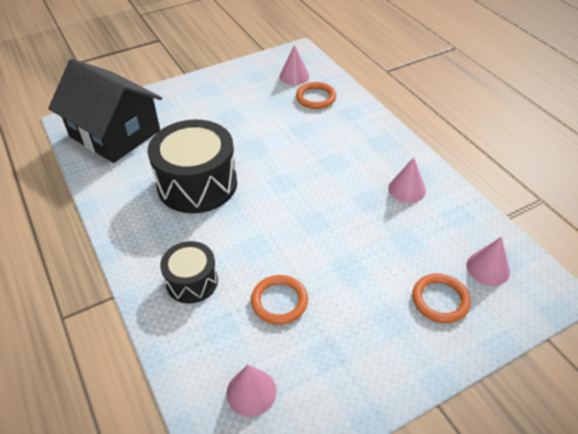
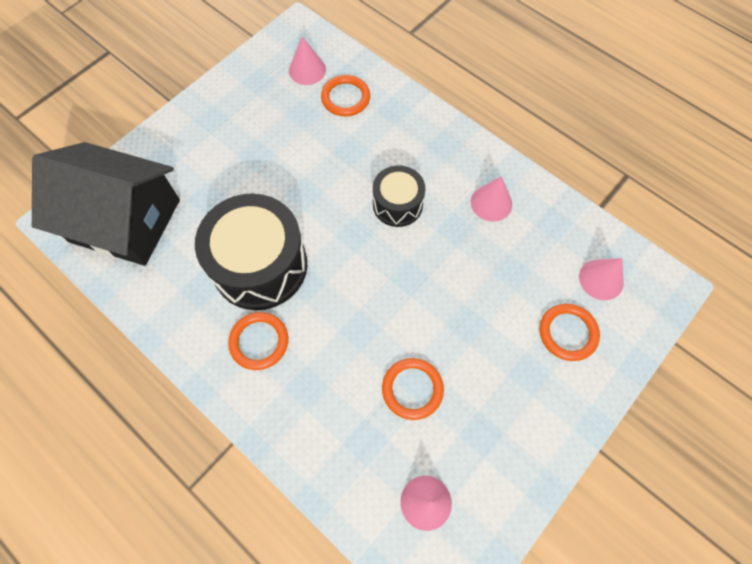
camera: 20 degrees left, 20 degrees up
(170, 233) = (259, 342): none -> orange ring
(192, 281) = (311, 396): black drum -> black drum (397, 204)

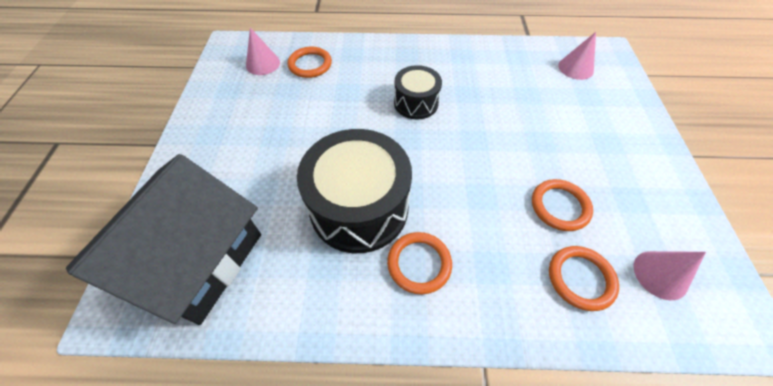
camera: 40 degrees left, 10 degrees down
(125, 221) = (196, 260): black house -> black house turned 45 degrees counterclockwise
(491, 203) = (471, 67): pink cone -> none
(568, 333) = (596, 106): orange ring -> orange ring (580, 278)

